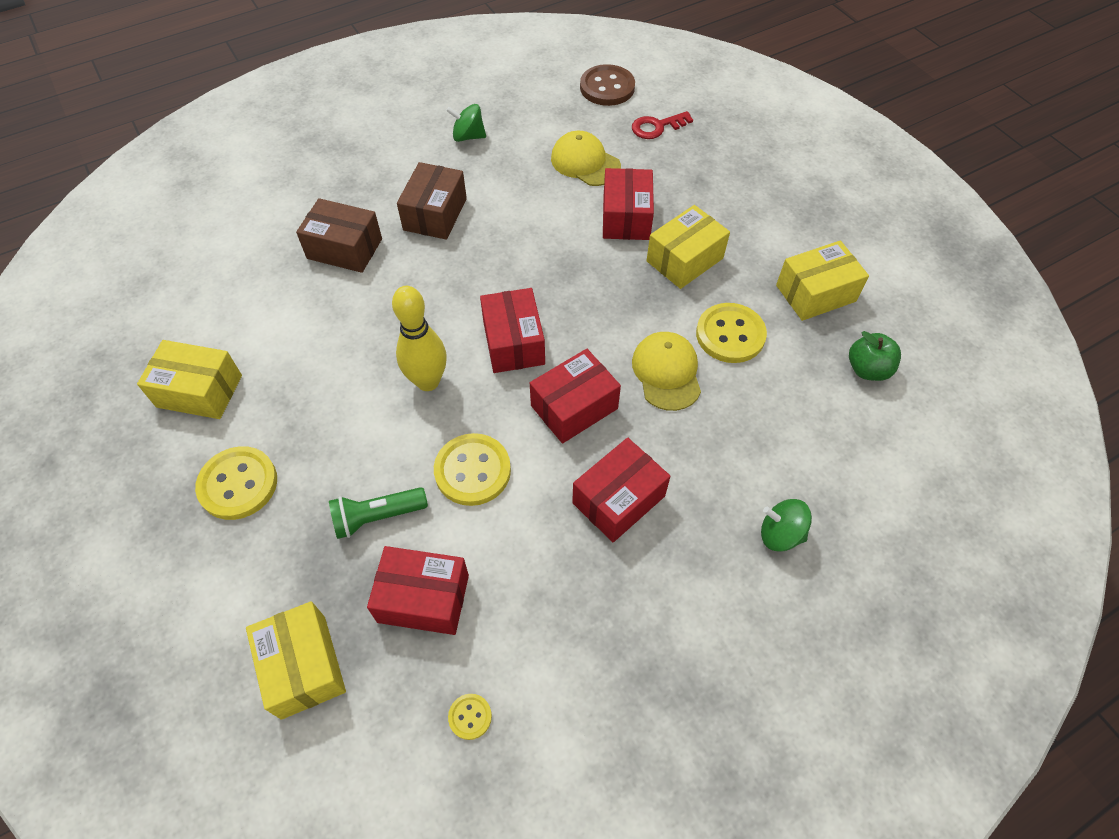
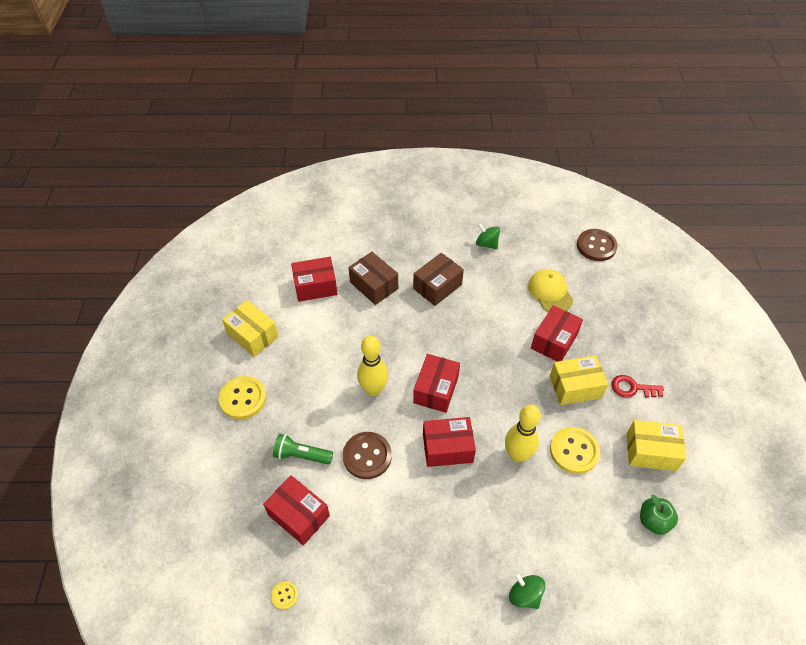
camera: 30 degrees right, 5 degrees down
(303, 666) = (219, 517): yellow box -> none
(472, 471) = (367, 456): yellow button -> brown button
(618, 499) = (439, 518): red box -> red box (315, 286)
(657, 127) = (613, 287): red key -> red key (632, 388)
(666, 372) = (517, 455): yellow cap -> yellow bowling pin

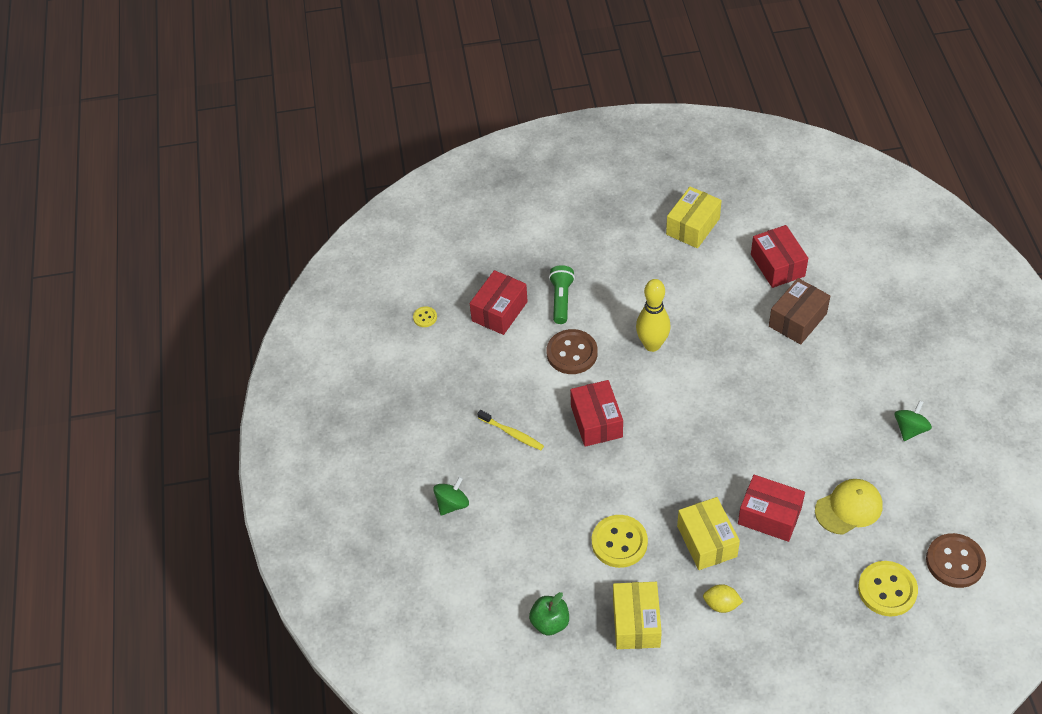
camera: 85 degrees right, 0 degrees up
(243, 398) = (613, 238): yellow button -> yellow button (887, 590)
(436, 390) = (666, 402): red box -> none
(437, 286) = (817, 384): brown box -> none
(449, 524) = (512, 433): none -> yellow toothbrush
(517, 455) = (602, 487): yellow bowling pin -> none
(632, 388) = (721, 604): red key -> yellow lemon

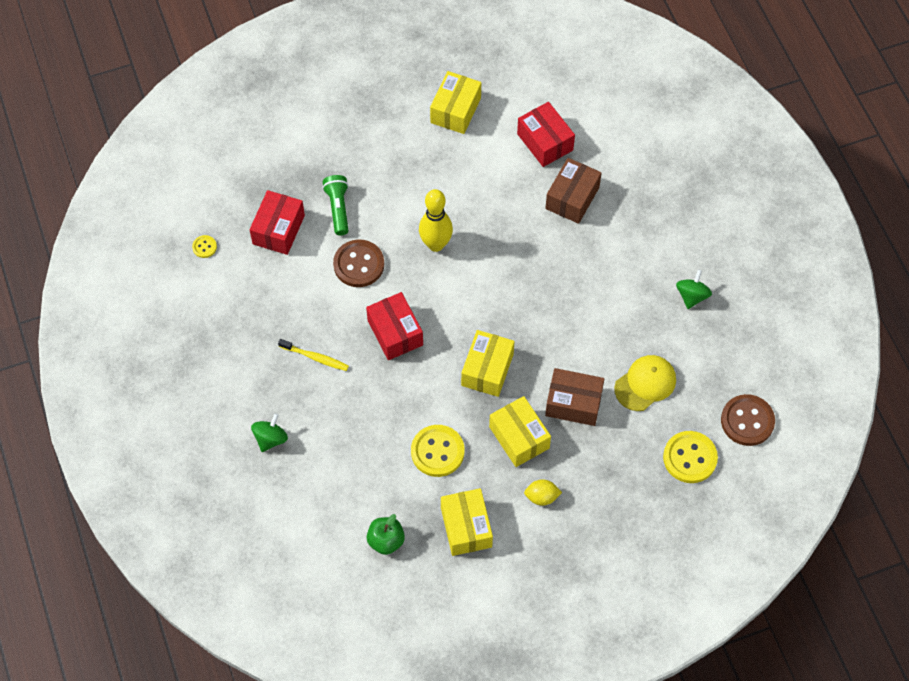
camera: 15 degrees left, 10 degrees up
(684, 470) = (487, 370): none -> yellow box
(769, 516) = (573, 403): red box -> brown box

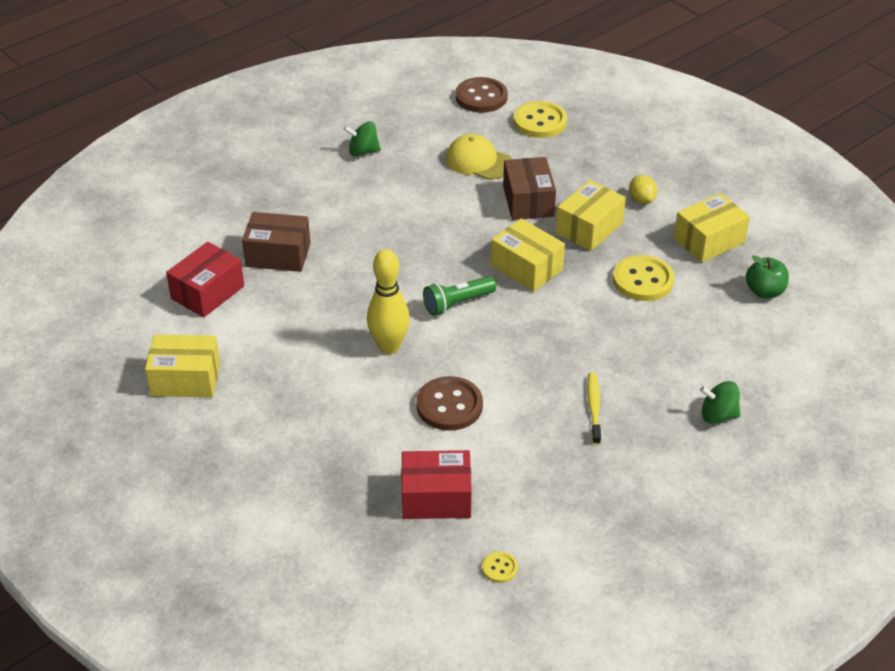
camera: 110 degrees left, 20 degrees down
(338, 208) = (378, 448): green flashlight -> green flashlight (457, 303)
(395, 333) = (523, 349): red box -> none
(487, 370) = (526, 268): yellow box -> yellow box turned 45 degrees clockwise

